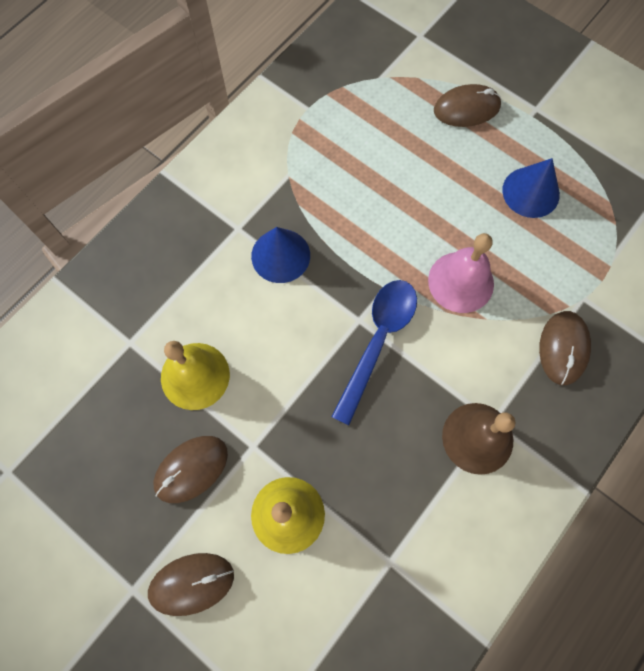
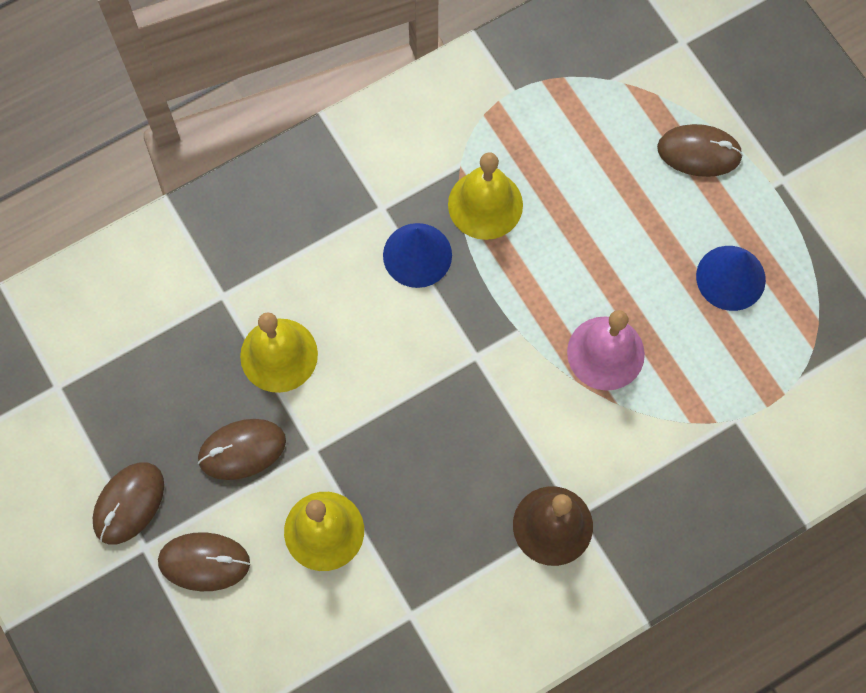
camera: 20 degrees right, 0 degrees up
(319, 199) = (485, 204): none -> yellow bell
(378, 341) = (487, 387): blue spoon -> none
(563, 348) = (688, 465): brown mouse -> brown mouse (129, 503)

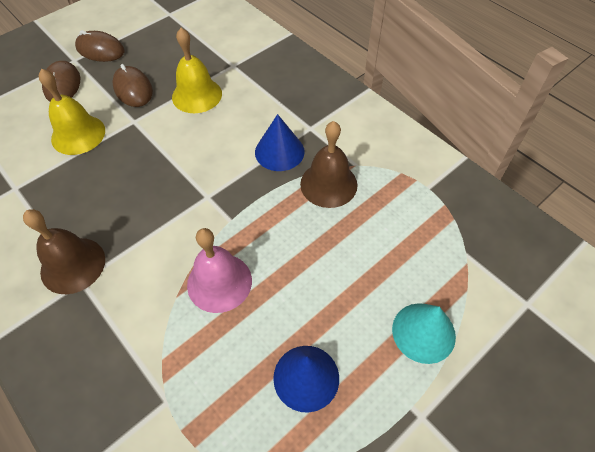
camera: 80 degrees right, 15 degrees down
(485, 204) = (328, 184): yellow bell -> brown bell
(699, 152) = (423, 332): brown mouse -> turquoise cone

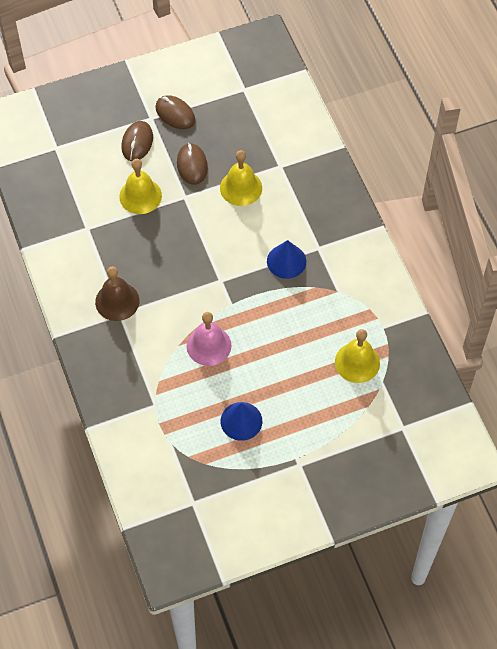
camera: 20 degrees right, 5 degrees up
(328, 184) = (311, 300): brown bell -> none
(421, 238) = (357, 362): none -> yellow bell
(423, 332) = (325, 421): turquoise cone -> none

